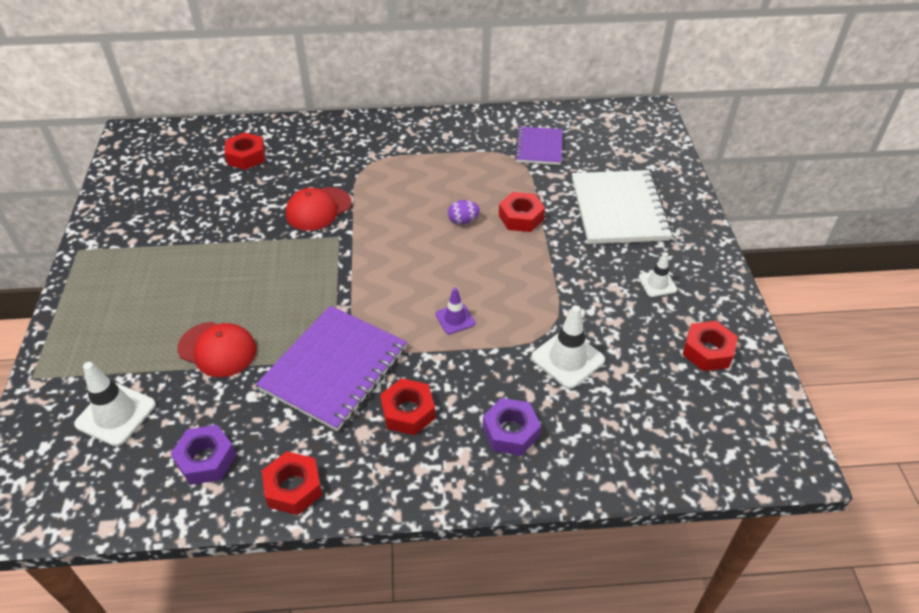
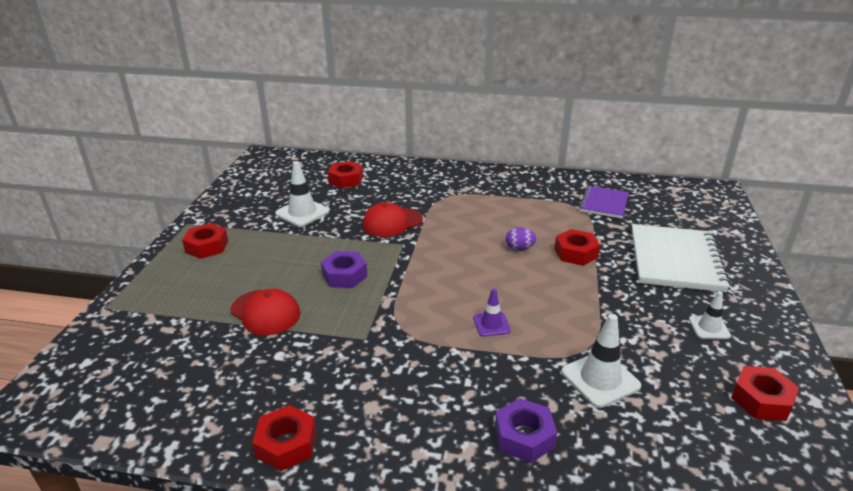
camera: 15 degrees right, 15 degrees down
(116, 414) = (157, 348): white traffic cone -> white traffic cone (302, 213)
(206, 459) = (216, 401): purple nut -> purple nut (344, 275)
(334, 369) = (363, 346): purple notebook -> none
(408, 412) = (422, 397): red nut -> red nut (207, 246)

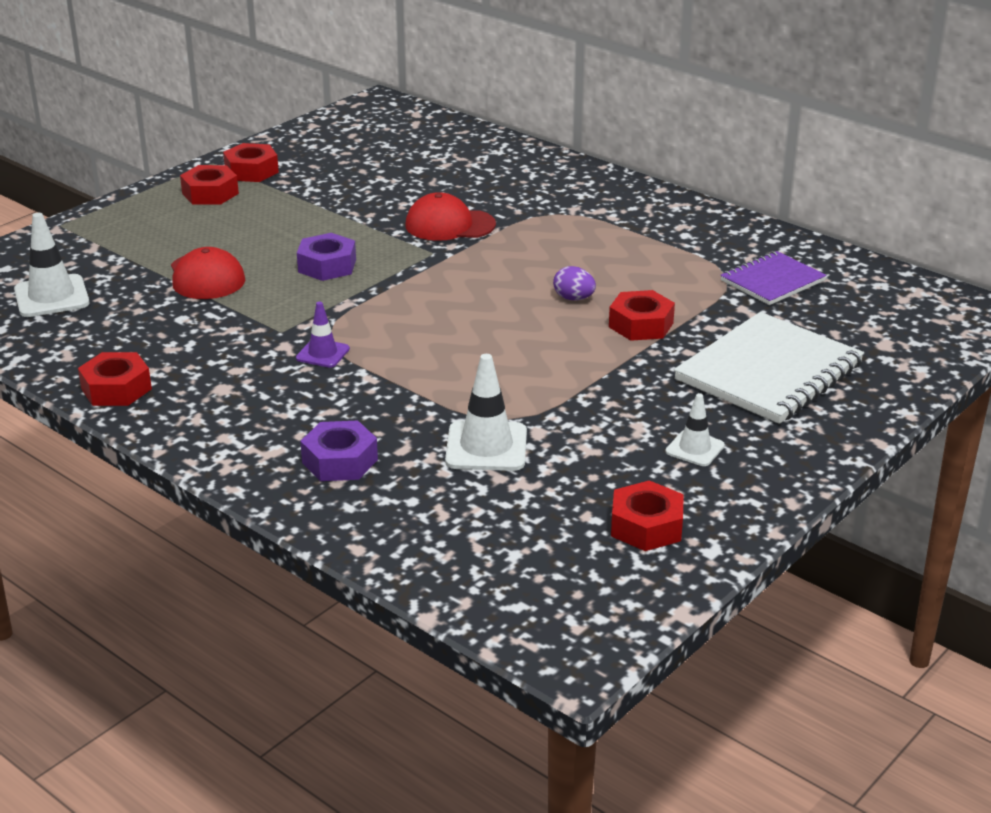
camera: 30 degrees right, 0 degrees up
(302, 213) = (353, 185): white traffic cone -> white traffic cone (51, 297)
(346, 180) = (451, 159): red nut -> red nut (251, 171)
(491, 324) = (433, 362): purple traffic cone -> purple traffic cone (323, 353)

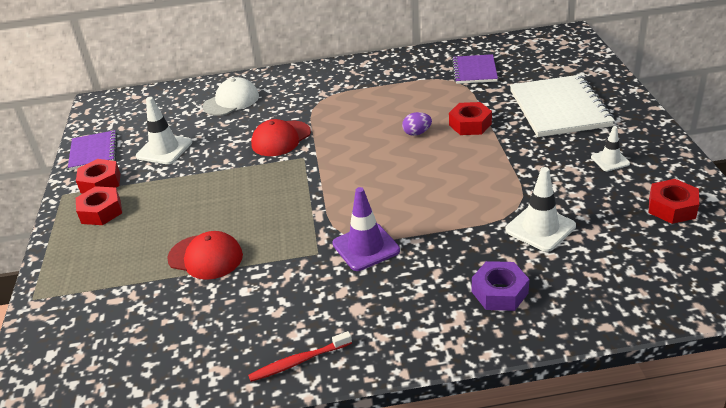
camera: 45 degrees left, 5 degrees up
(51, 297) = (128, 345): white traffic cone -> white traffic cone (164, 149)
(116, 389) = (298, 361): red nut -> red toothbrush
(295, 142) = (94, 152): none -> purple notebook
(323, 353) = (366, 247): purple traffic cone -> purple traffic cone, size x1.66
(327, 266) = (263, 202): purple nut -> none
(481, 166) = (231, 101): none -> white cap

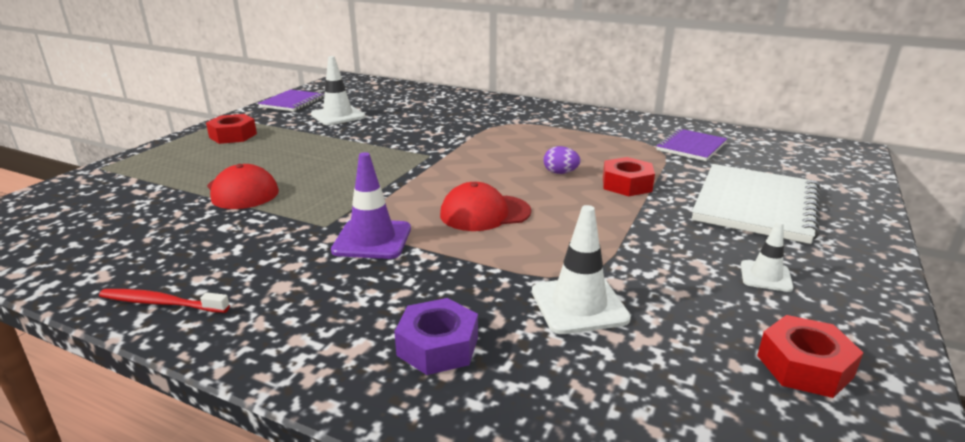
camera: 30 degrees right, 10 degrees down
(100, 183) = (263, 120): red nut -> none
(231, 101) = (435, 103): white cap -> none
(281, 139) = (432, 137): red cap -> red cap (484, 213)

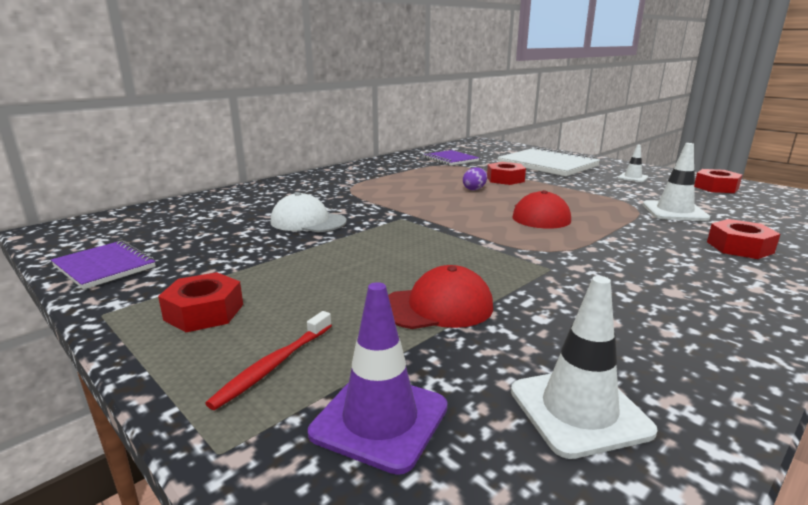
camera: 70 degrees left, 5 degrees down
(161, 303) = (727, 351): red toothbrush -> red toothbrush (273, 365)
(338, 116) = (219, 244): white traffic cone -> white traffic cone (579, 410)
(372, 239) = (583, 253): purple traffic cone -> purple traffic cone (380, 420)
(399, 128) = (308, 221): none -> white cap
(438, 346) = (739, 247): purple nut -> red nut

